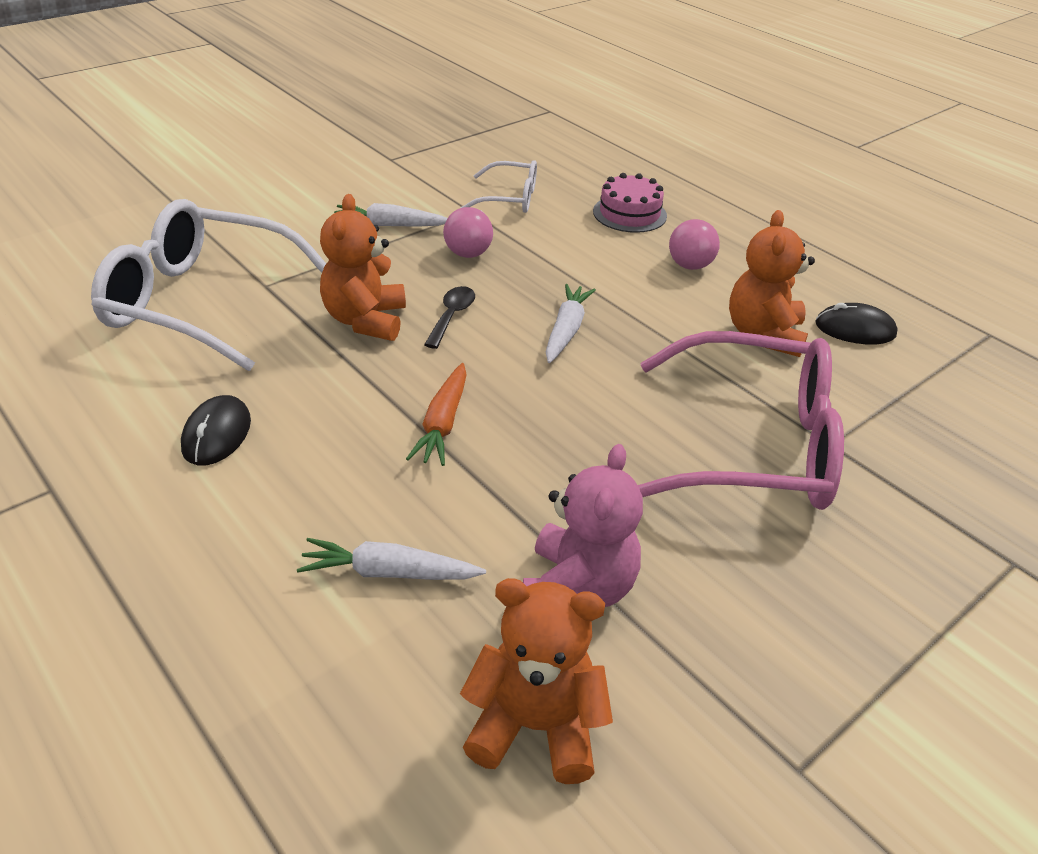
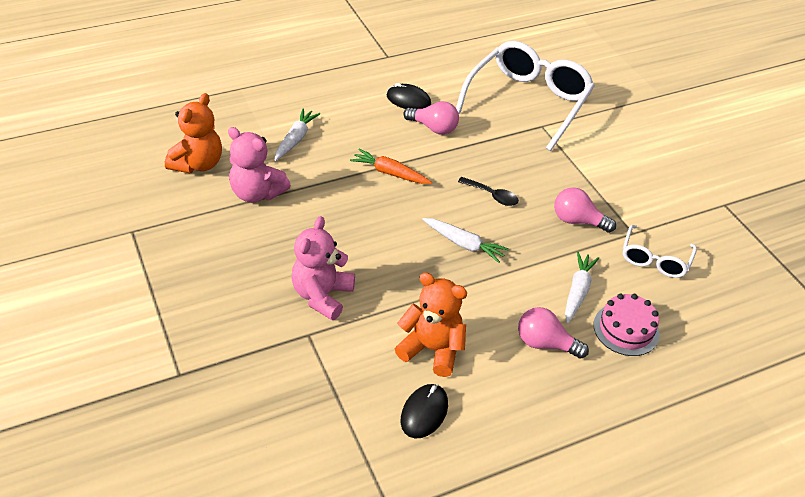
camera: 105 degrees right, 5 degrees up
(299, 392) = (433, 128): none -> pink light bulb
(365, 320) = (495, 159): orange teddy bear -> none
(390, 225) = (614, 187): white carrot -> white carrot (577, 291)
(754, 445) = (322, 295): pink glasses -> pink teddy bear

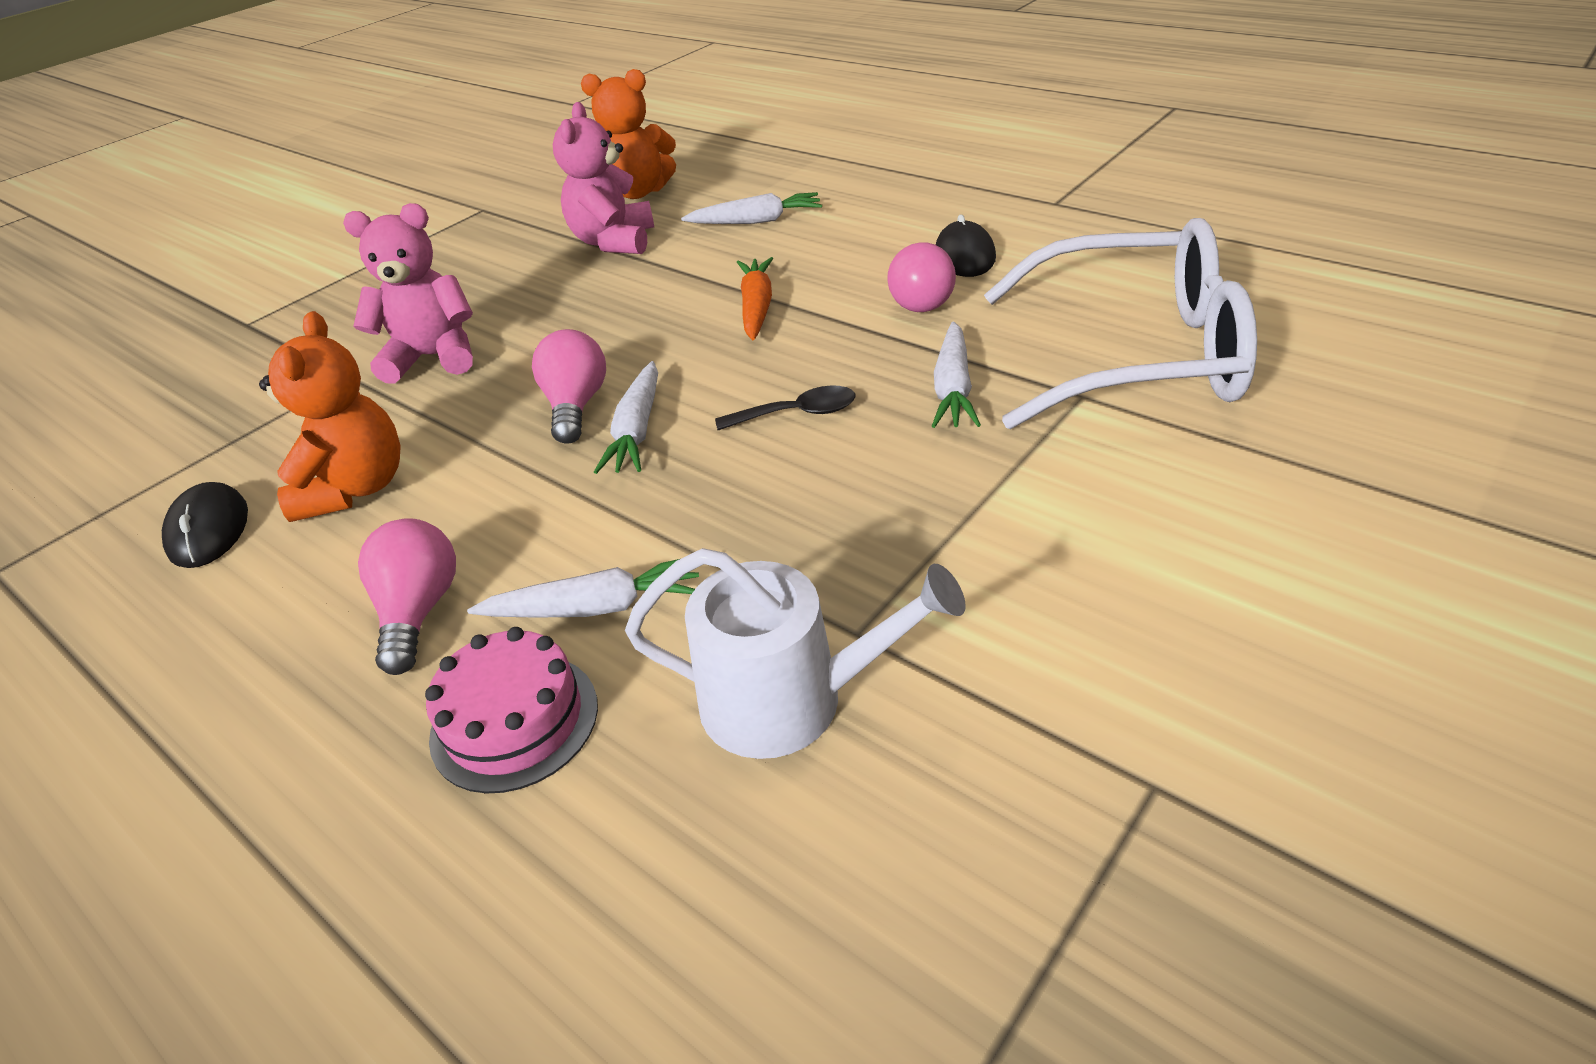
camera: 70 degrees right, 5 degrees down
(424, 412) = (208, 530): black mouse -> black mouse turned 75 degrees clockwise
(492, 196) = (797, 414): black spoon -> black spoon turned 105 degrees counterclockwise
(510, 151) = (953, 388): none -> white carrot
(577, 221) = (821, 537): pink light bulb -> pink light bulb (576, 406)
(655, 259) = (789, 700): white glasses -> white watering can

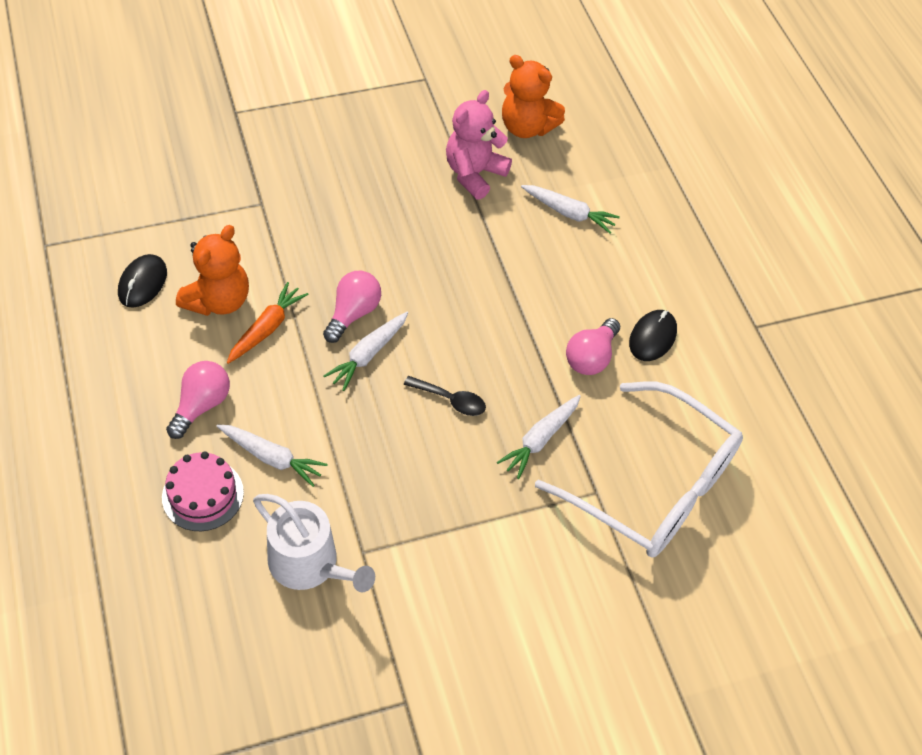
camera: 25 degrees right, 15 degrees up
(433, 357) = (311, 218): pink teddy bear -> none
(756, 307) = (501, 298): orange carrot -> orange carrot (266, 328)

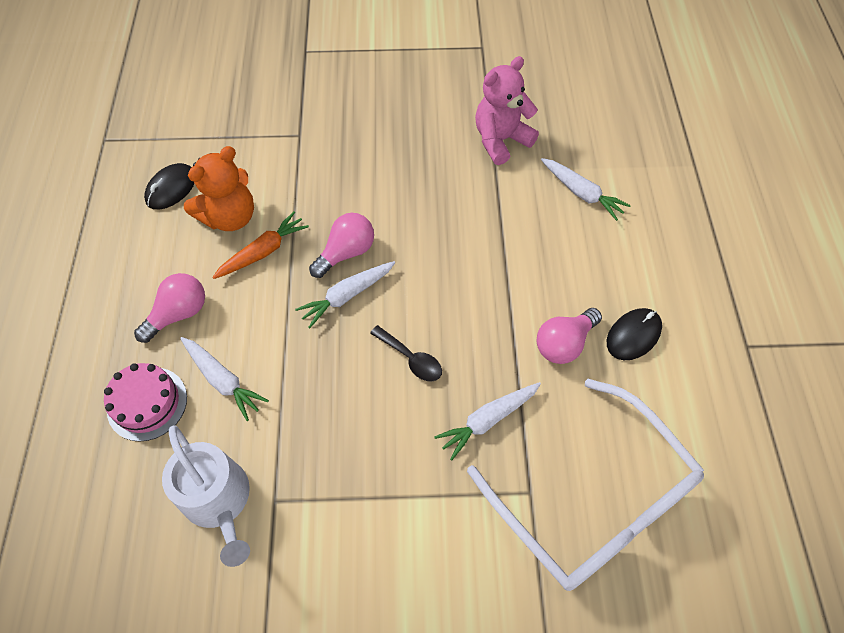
camera: 20 degrees right, 5 degrees up
(526, 127) = (563, 105): orange teddy bear -> none

